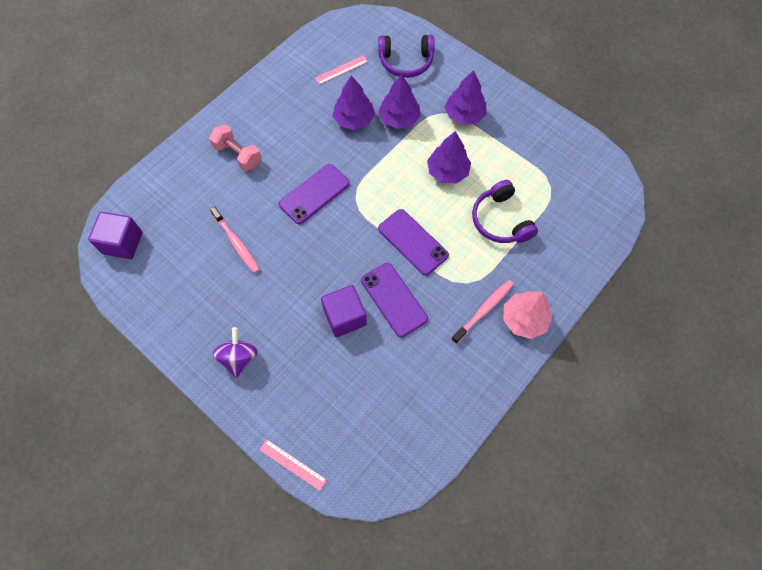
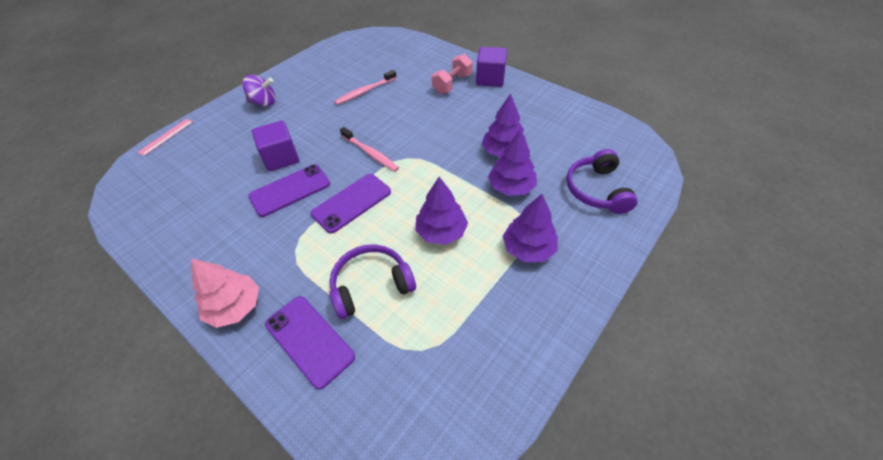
camera: 90 degrees right, 15 degrees down
(123, 243) = (371, 42): purple cube -> purple cube (490, 79)
(314, 194) = (412, 130): purple phone -> purple phone (309, 340)
(341, 70) = (567, 138): pink ruler -> none
(484, 310) = (257, 266): pink toothbrush -> pink toothbrush (370, 153)

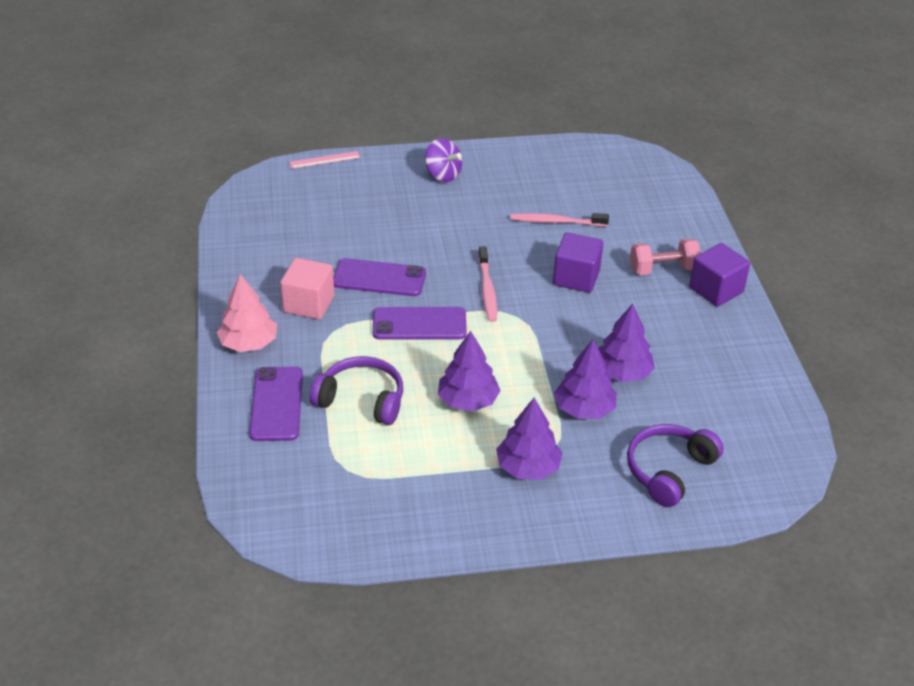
camera: 40 degrees right, 10 degrees down
(255, 242) = (309, 304): none -> pink cube
(281, 158) = (402, 243): purple cube -> purple cube (576, 278)

